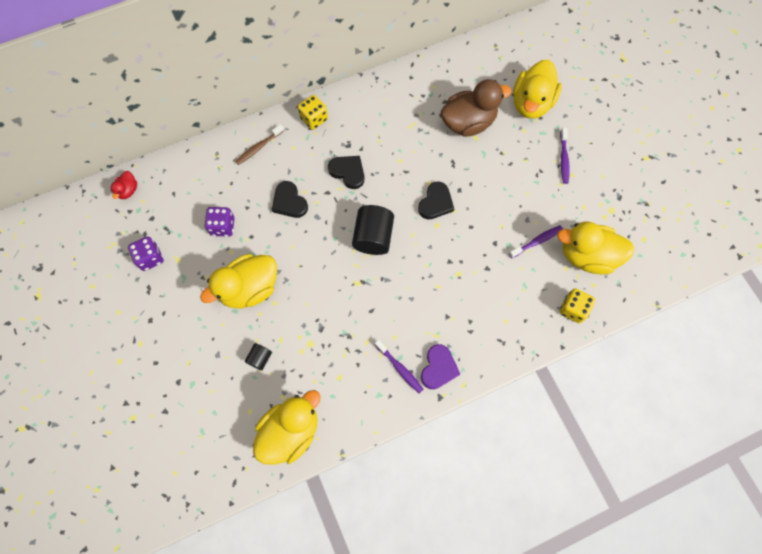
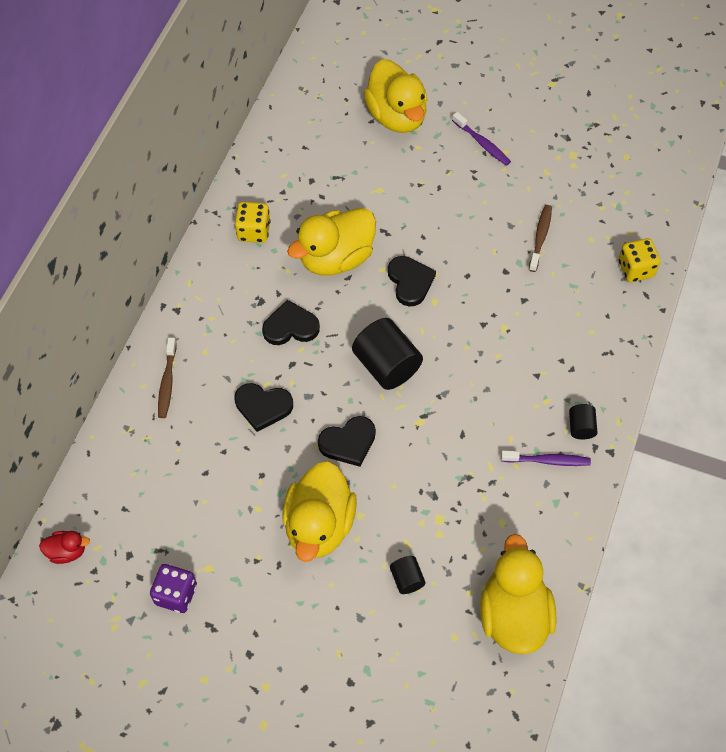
camera: 45 degrees left, 10 degrees down
(128, 190) = (67, 551): red duck -> red duck turned 60 degrees counterclockwise
(222, 226) = (219, 492): purple dice -> none
(309, 259) = (348, 442): none -> black heart
(314, 119) = (195, 305): yellow dice -> yellow dice (254, 231)
(438, 368) = (581, 427): purple heart -> black cylinder
(468, 123) = (357, 182): brown duck -> none
(537, 241) = (540, 237): purple toothbrush -> brown toothbrush
(587, 256) = (596, 212): yellow duck -> yellow duck (336, 258)

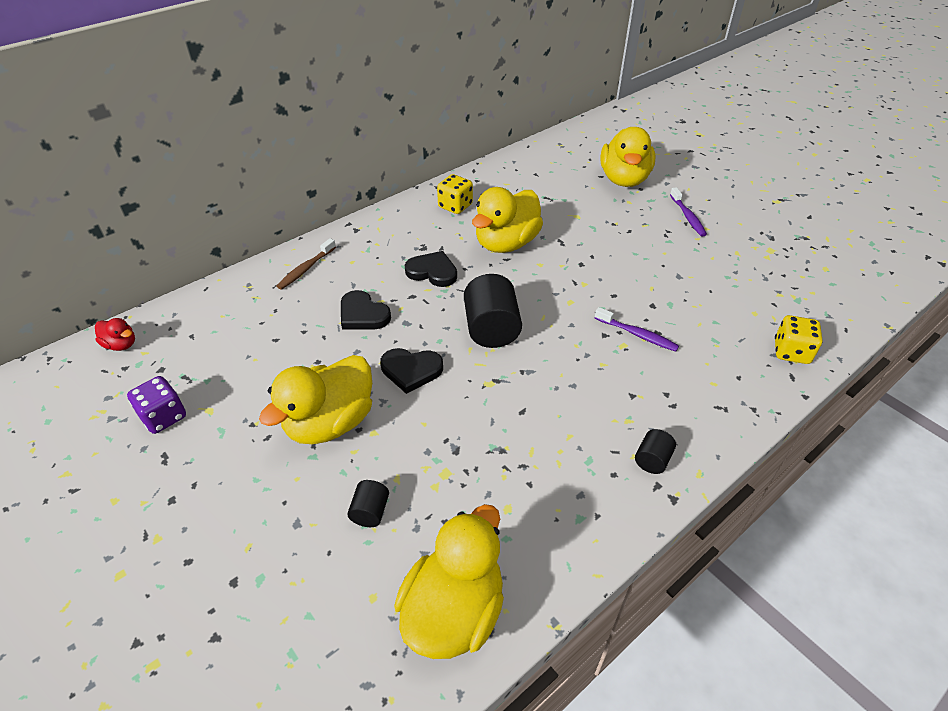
camera: 30 degrees right, 15 degrees down
(336, 258) = (506, 243): yellow duck -> yellow duck turned 45 degrees counterclockwise
(410, 282) = (558, 280): black heart -> none
(540, 237) = (703, 294): brown toothbrush -> none
(548, 461) = (596, 474): purple toothbrush -> purple toothbrush (637, 334)

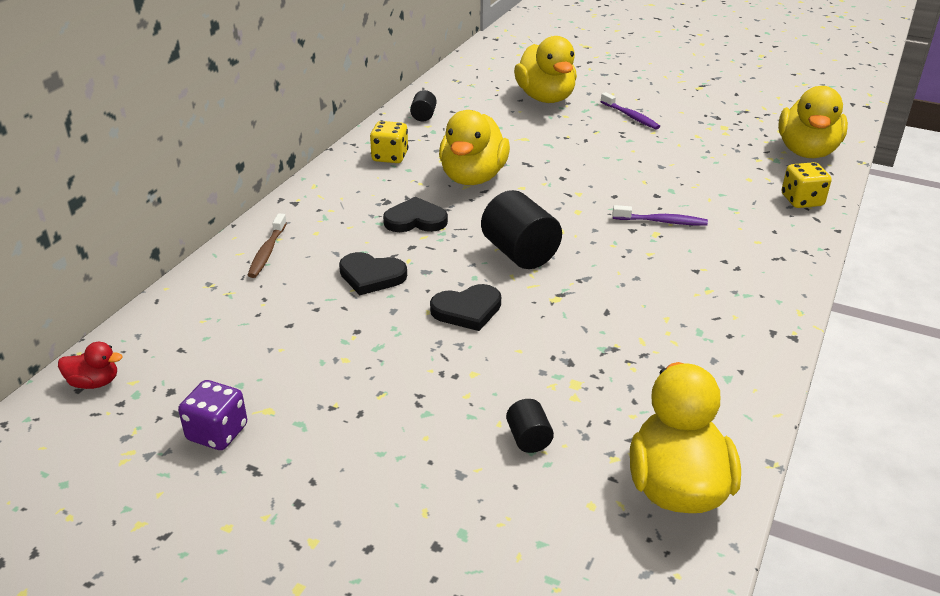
camera: 25 degrees left, 10 degrees down
(330, 423) = (419, 379): yellow duck -> yellow duck (806, 151)
(652, 460) = (753, 314): black cylinder -> black cylinder (423, 116)

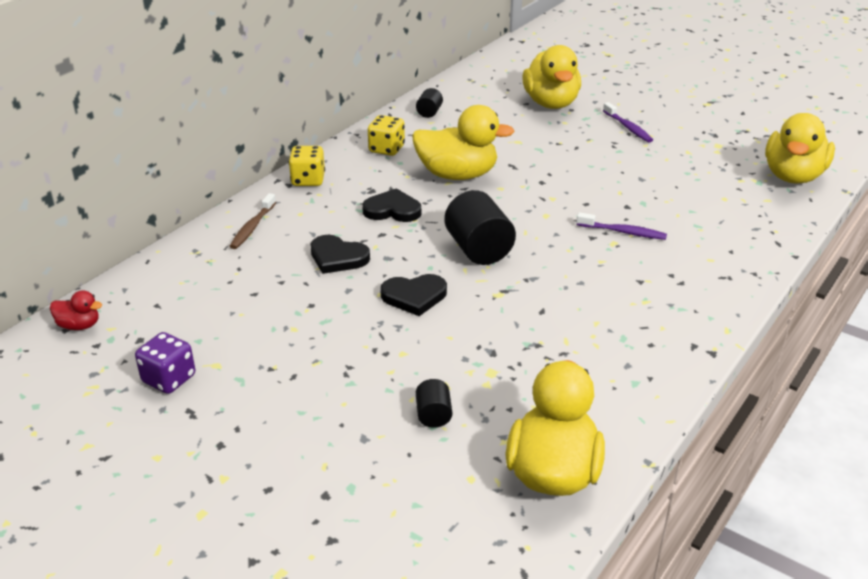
camera: 10 degrees right, 0 degrees up
(473, 177) = (457, 175): yellow duck -> yellow duck turned 105 degrees counterclockwise
(802, 200) = (769, 224): yellow dice -> yellow dice (308, 180)

